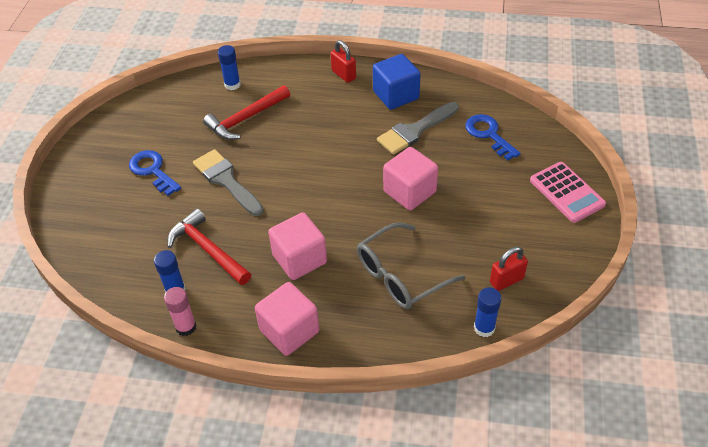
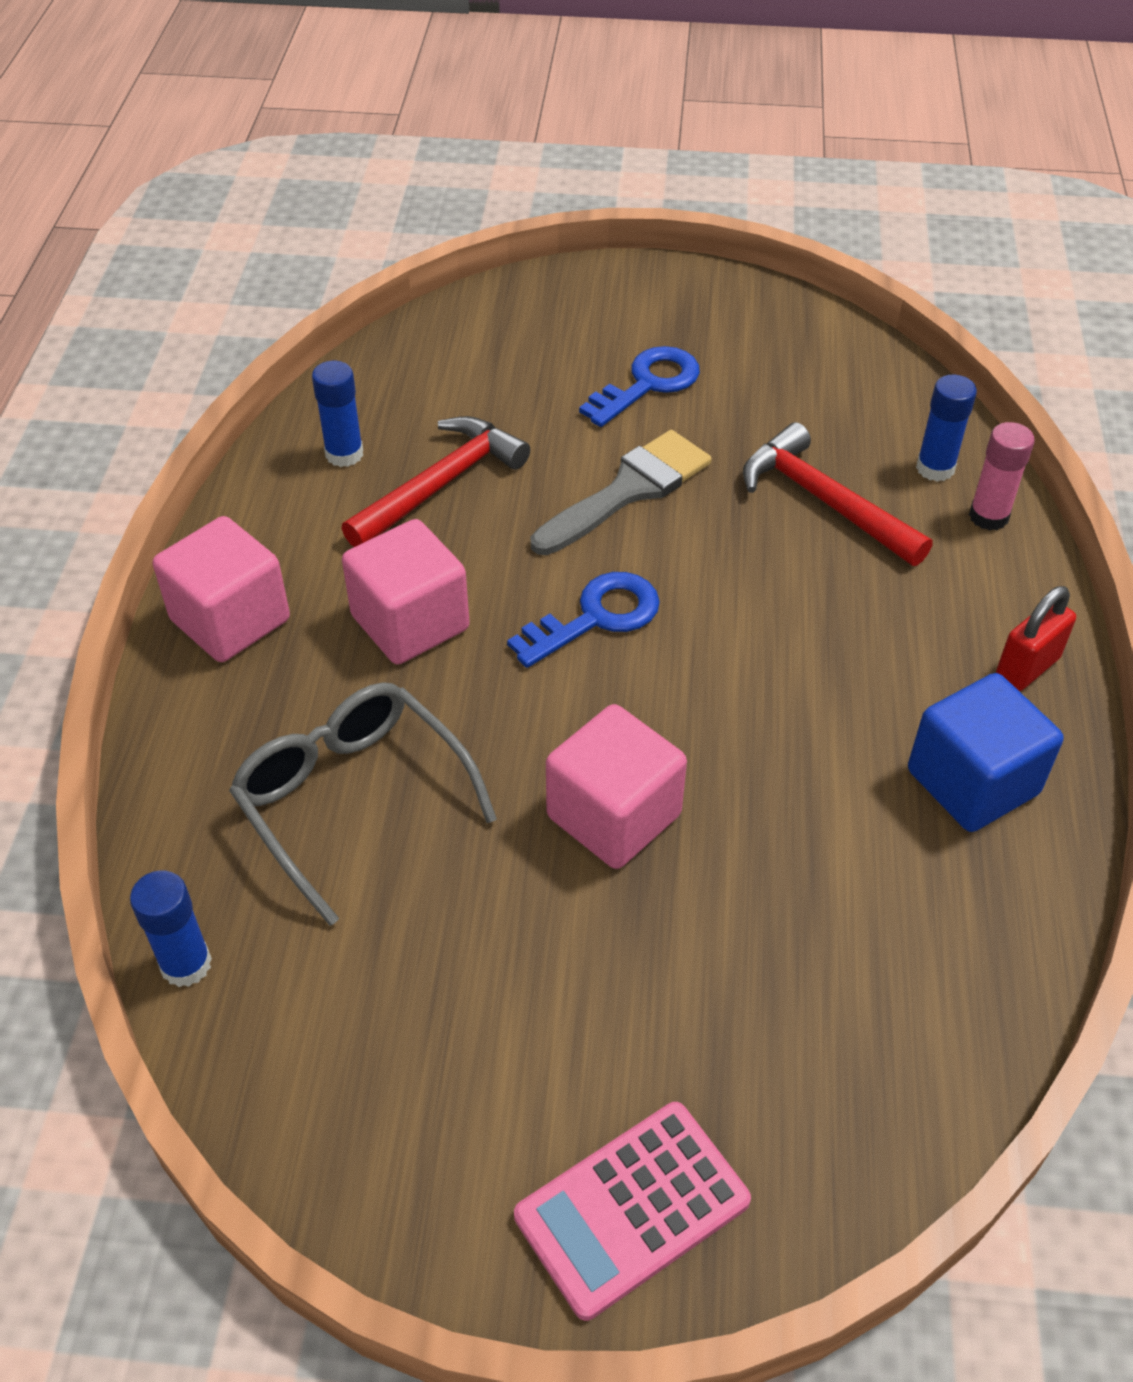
camera: 85 degrees right, 0 degrees up
(186, 327) = (260, 477): pink glue stick -> pink glue stick (988, 516)
(415, 130) = (839, 826): grey brush -> none
(488, 134) = (851, 1007): blue key -> blue key (596, 617)
(506, 280) = (320, 1021): red padlock -> none

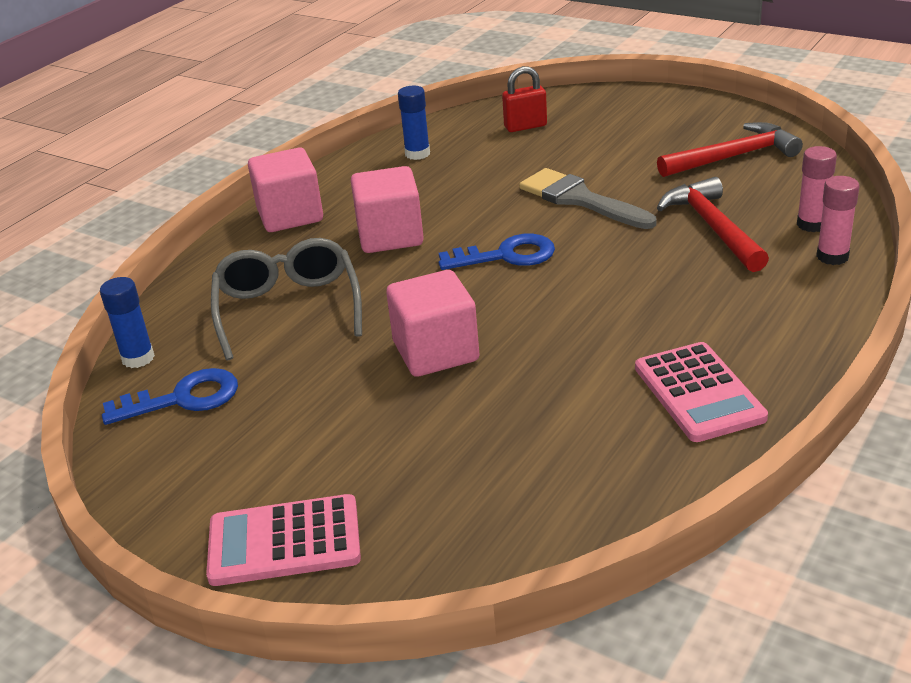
camera: 30 degrees right, 15 degrees down
(440, 484) = (463, 177): red hammer -> red hammer (733, 157)
(628, 491) = (580, 199): grey brush -> grey brush turned 120 degrees counterclockwise
(648, 384) = (638, 150): blue key -> blue key (183, 398)
(935, 468) = (812, 224): blue glue stick -> pink glue stick
(972, 782) = (698, 393): blue cube -> pink calculator
(1027, 668) = (794, 342): red padlock -> red padlock (525, 126)

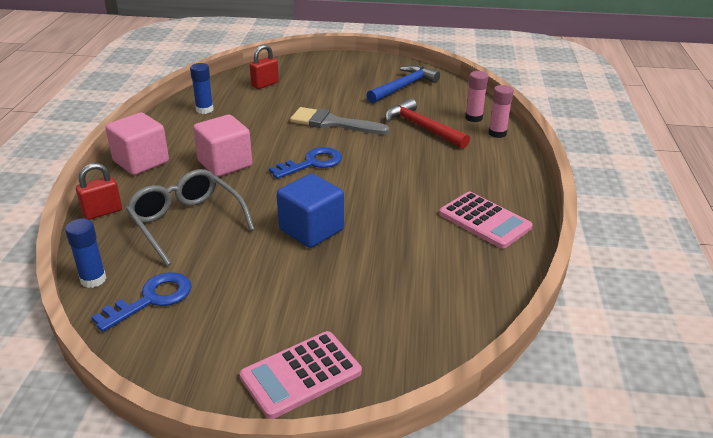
camera: 30 degrees left, 0 degrees up
(203, 274) = (102, 212): none -> red padlock
(436, 352) = (311, 230): pink cube -> blue cube
(733, 157) = (403, 87): red hammer -> blue hammer

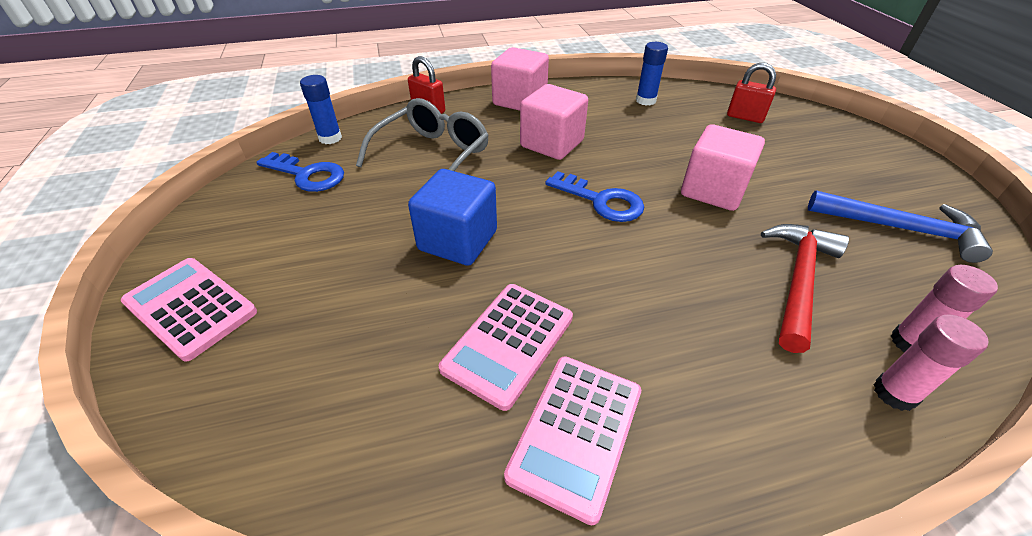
camera: 70 degrees right, 10 degrees up
(332, 123) = (713, 190): grey brush -> pink cube
(417, 228) = (508, 343): none -> pink calculator

